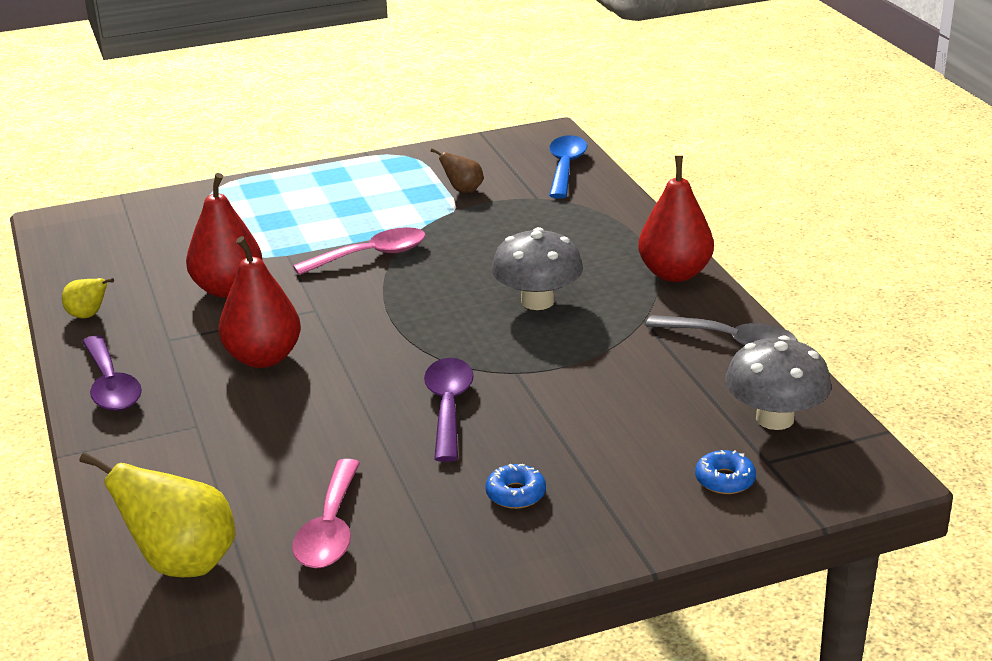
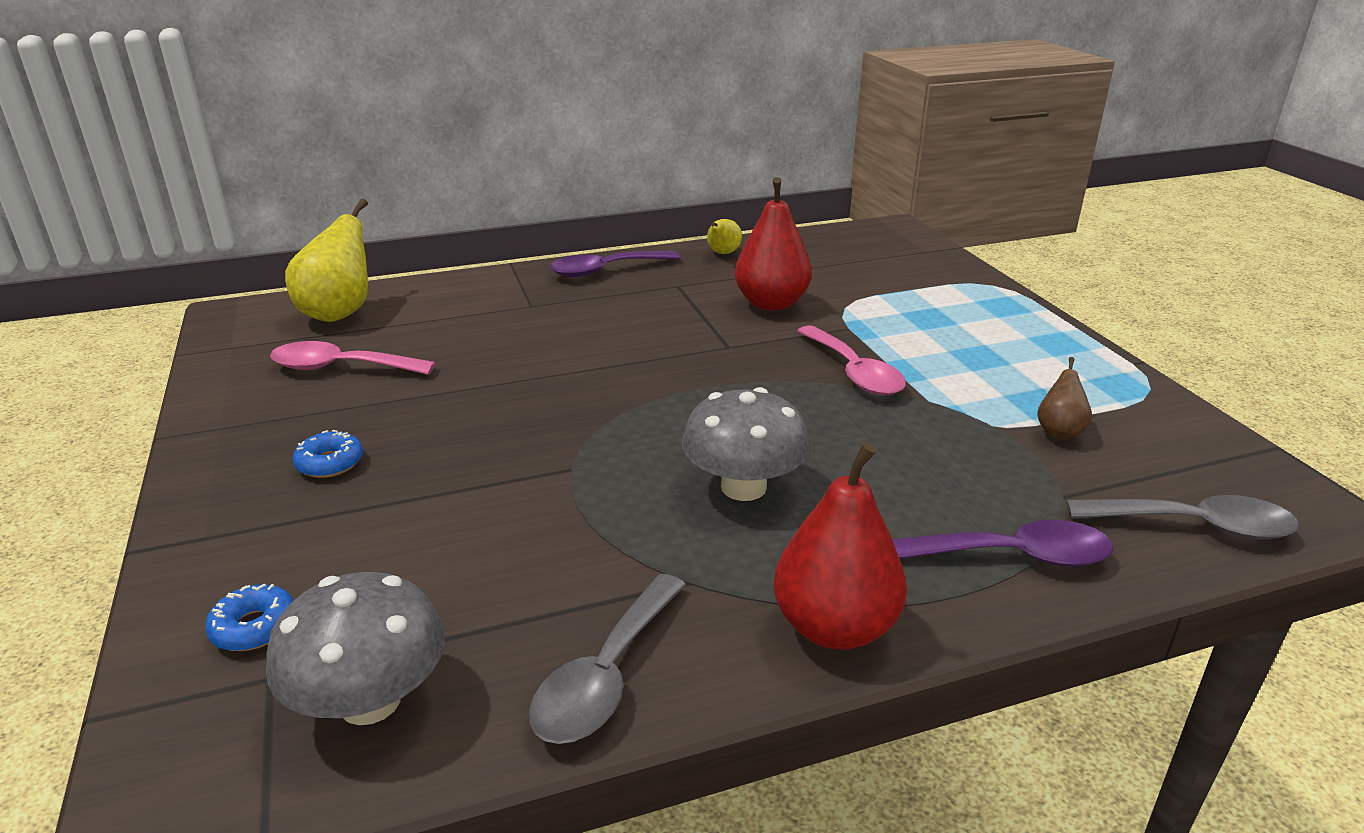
camera: 90 degrees right, 0 degrees up
(263, 358) = (636, 326): red pear -> none
(448, 407) = (513, 423): purple spoon -> purple spoon (1013, 556)
(565, 167) = (1195, 526): blue spoon -> grey spoon

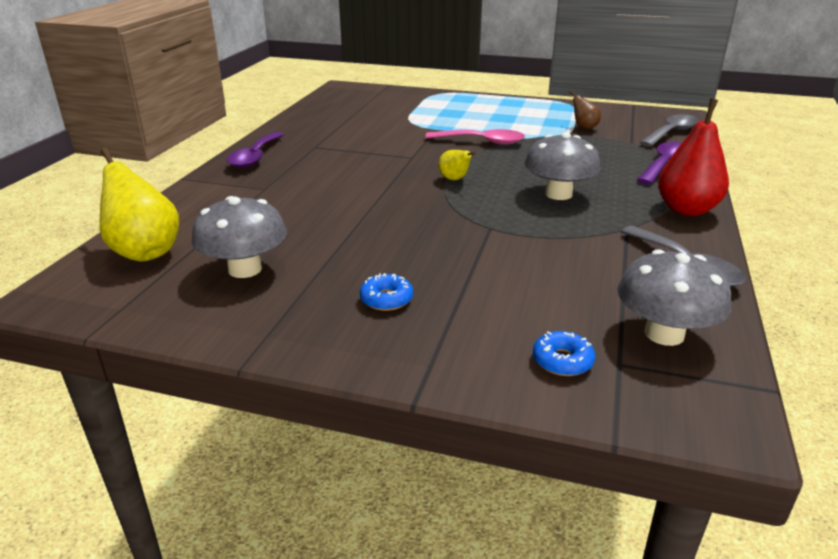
camera: 55 degrees left, 0 degrees up
(340, 367) = (245, 269): pink spoon -> grey mushroom
(722, 253) = (295, 126): yellow pear -> yellow pear (455, 179)
(771, 303) = (379, 134): red pear -> none

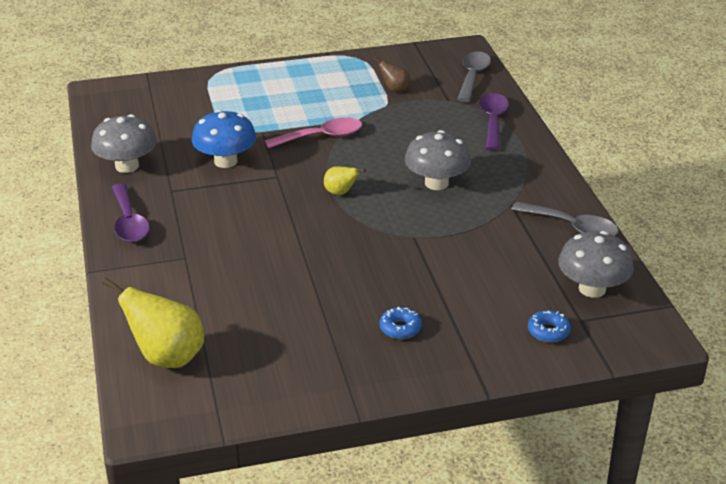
camera: 30 degrees left, 5 degrees up
(245, 269) = (269, 342): grey mushroom -> grey mushroom (127, 166)
(381, 139) = (225, 161): none -> blue mushroom
(686, 209) = (539, 170): red pear -> none

